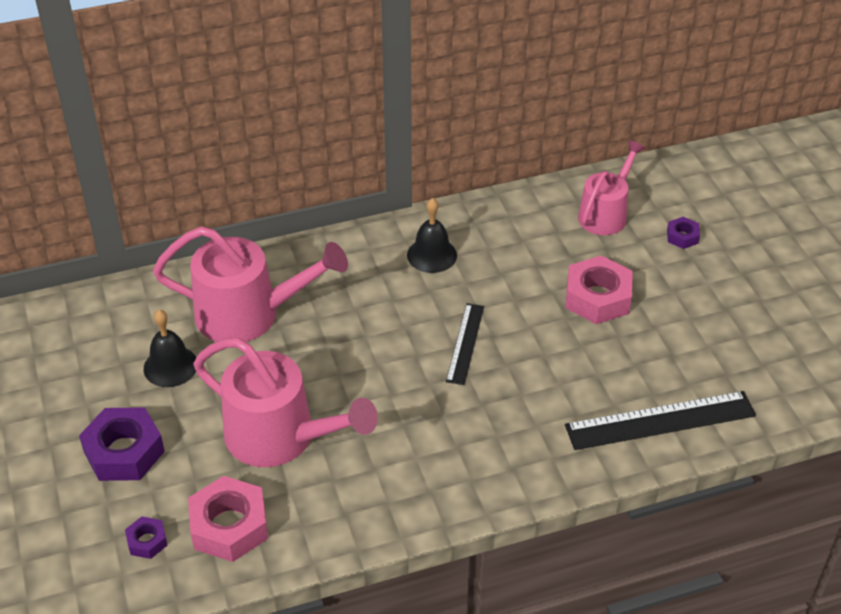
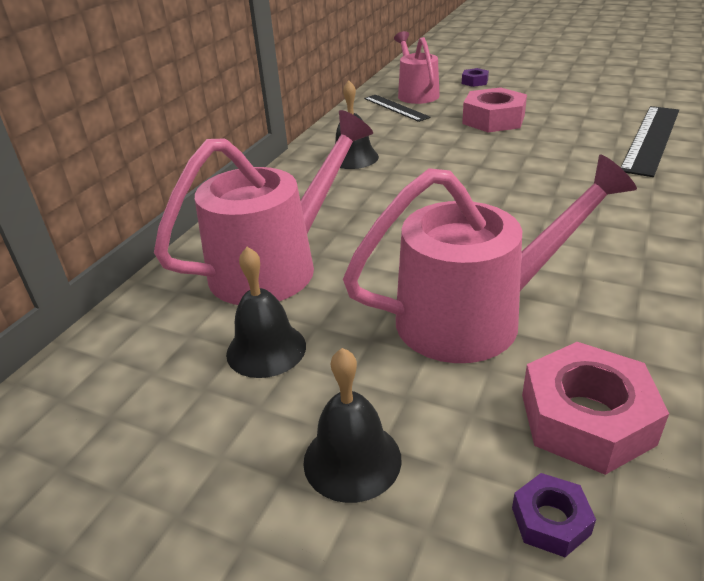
camera: 45 degrees left, 10 degrees down
(124, 451) = (352, 460): purple nut -> black bell
(465, 343) = (473, 178): black ruler -> black ruler (396, 108)

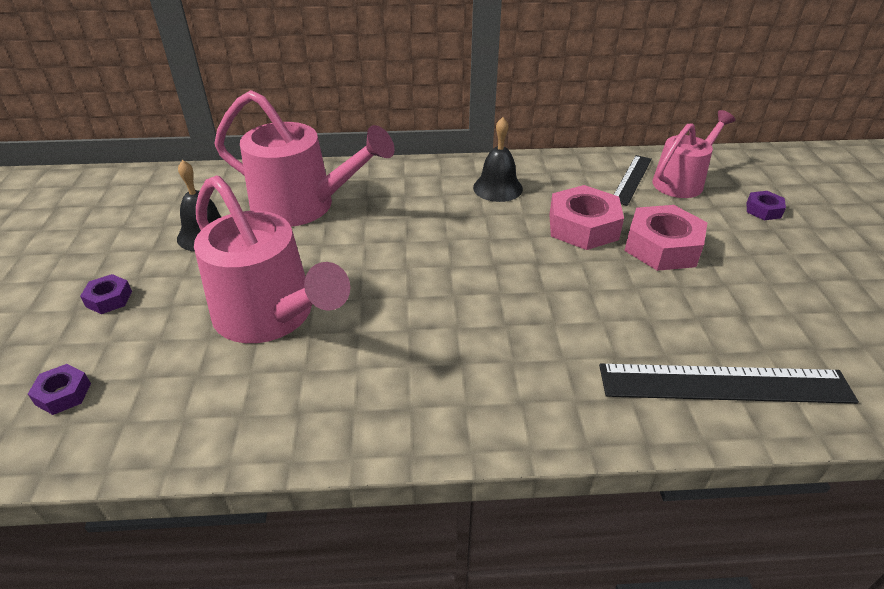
camera: 60 degrees right, 5 degrees up
(352, 460) = (109, 299): black bell -> purple nut
(586, 419) = (161, 397): pink nut -> pink nut (583, 227)

